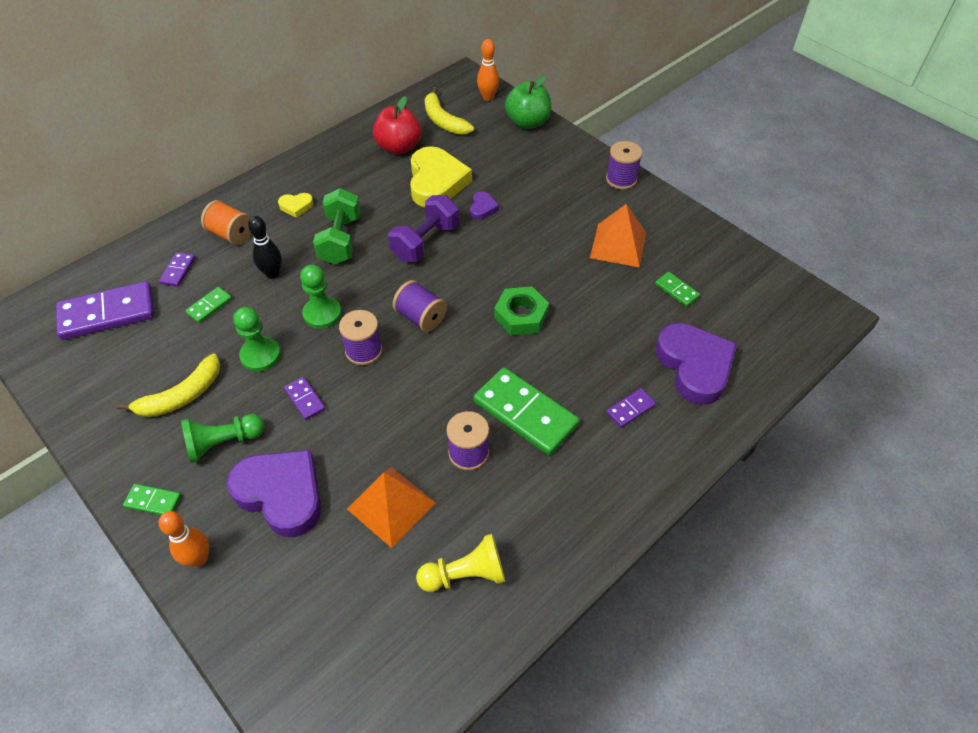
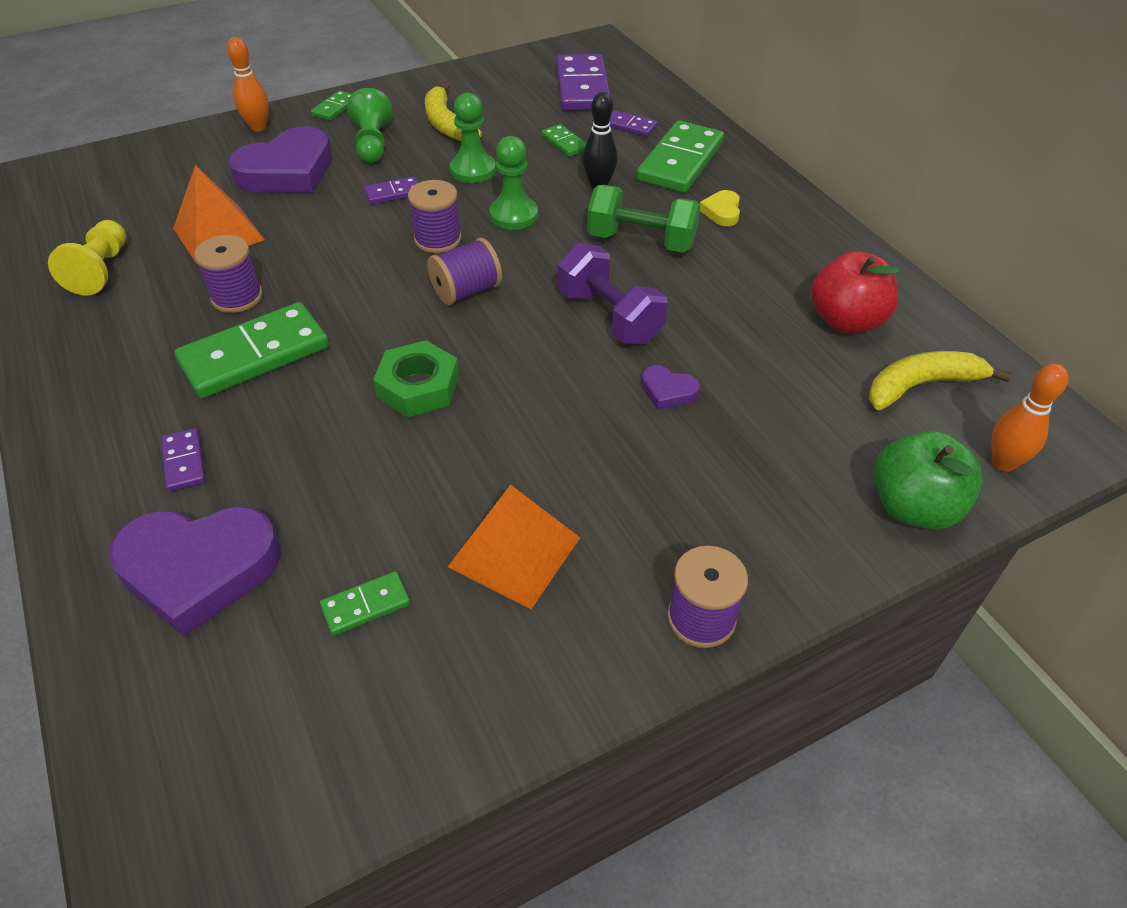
camera: 105 degrees right, 5 degrees down
(231, 234) = (680, 161): orange spool -> green domino
(436, 182) = (746, 349): yellow heart -> none

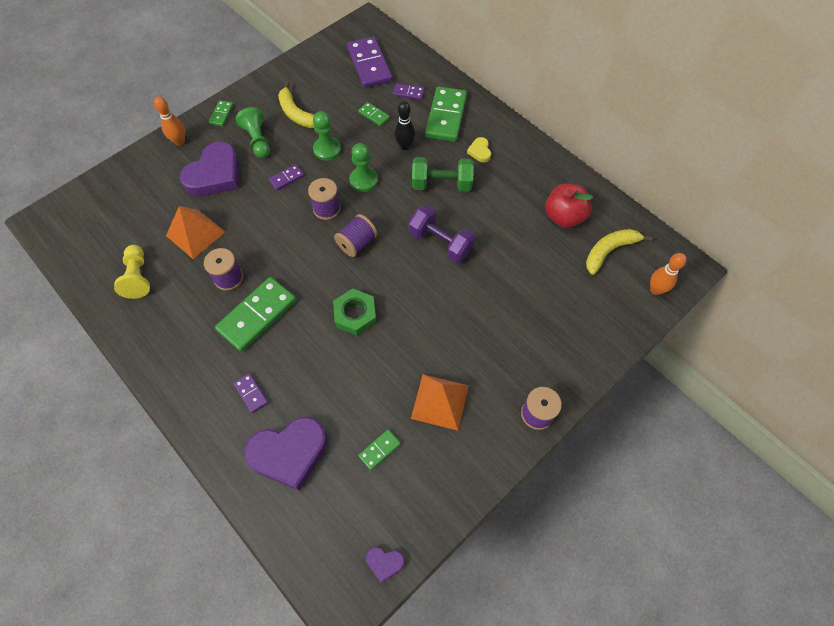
camera: 15 degrees left, 15 degrees up
(668, 391) = (485, 286): purple heart -> purple heart (384, 562)
(913, 507) = (619, 327): green apple -> none

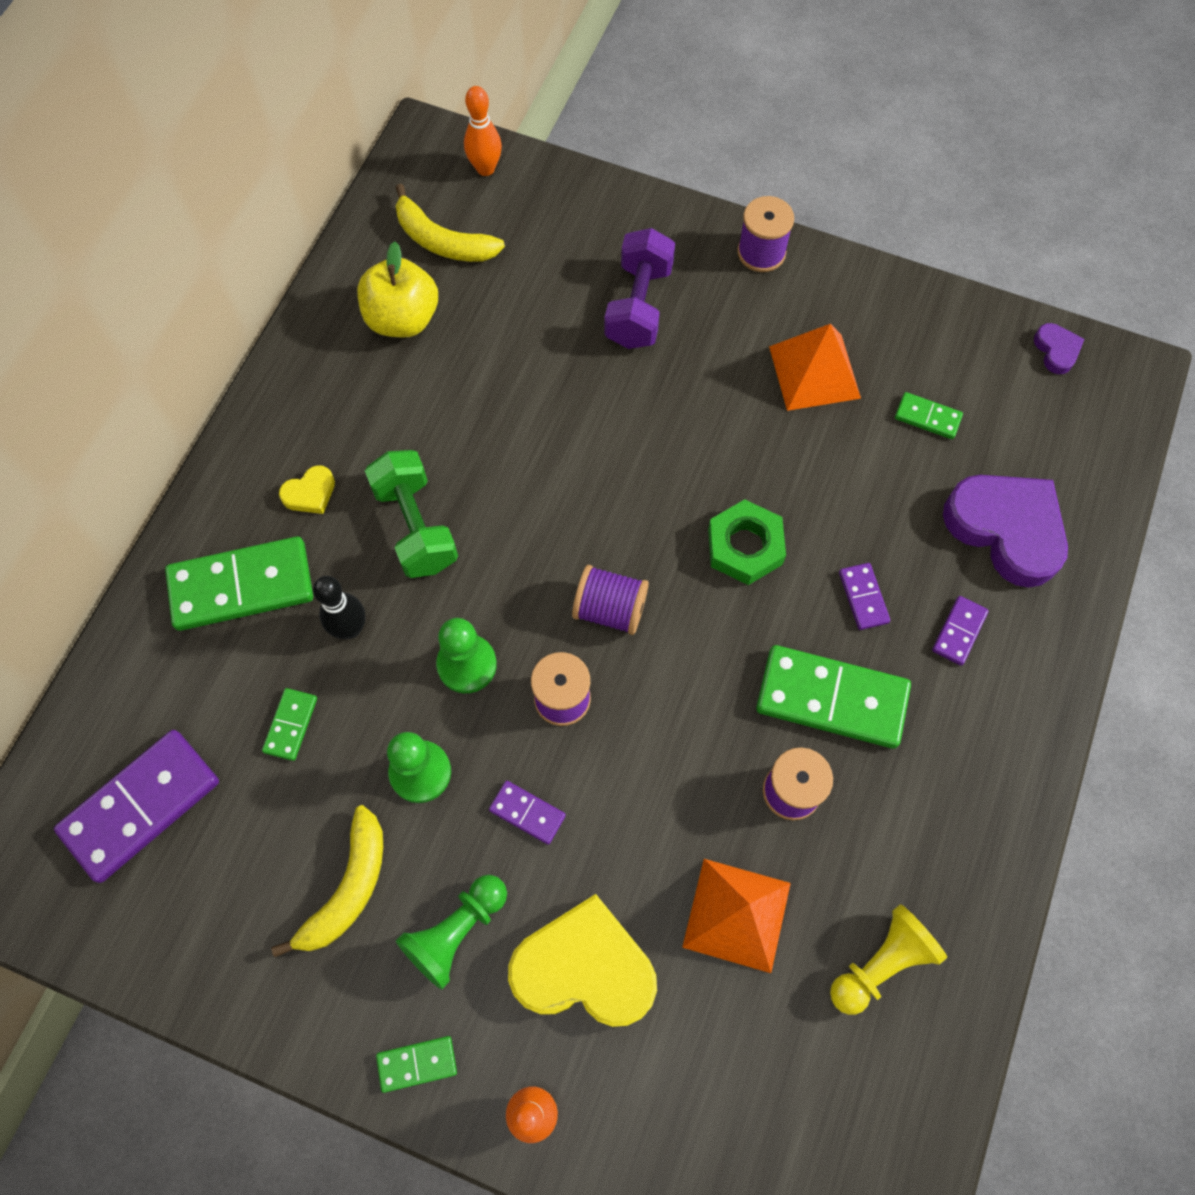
camera: 115 degrees left, 5 degrees up
(215, 174) = (584, 968): purple heart -> yellow heart
(408, 93) = (200, 685): purple domino -> purple domino (863, 597)
(440, 243) = (543, 478): purple dumbbell -> purple dumbbell (638, 306)
(564, 217) = (403, 319): red apple -> yellow apple

